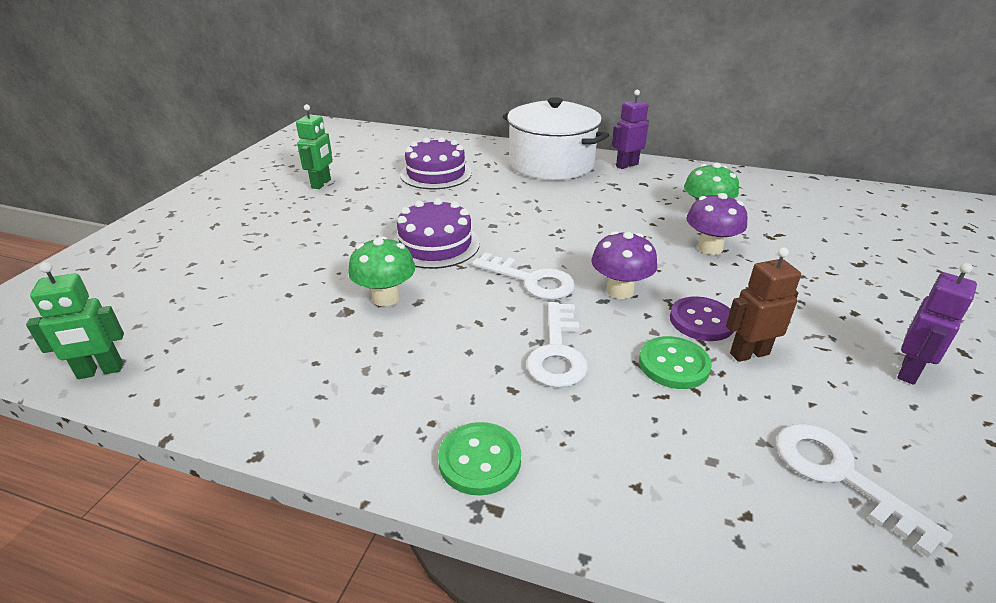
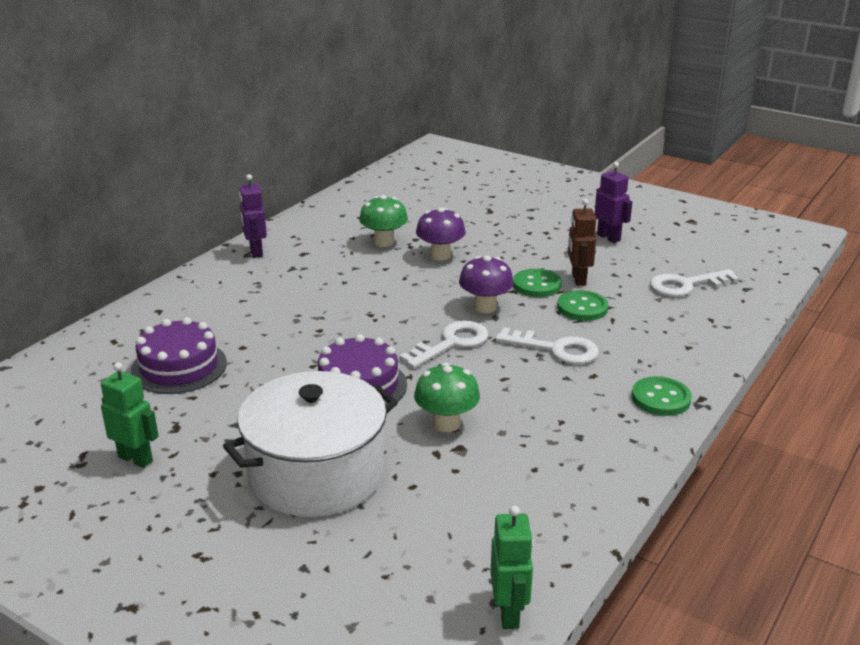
camera: 75 degrees left, 5 degrees down
(551, 164) = (215, 290): white pot -> white pot (316, 473)
(701, 321) = (537, 285): purple button -> green button

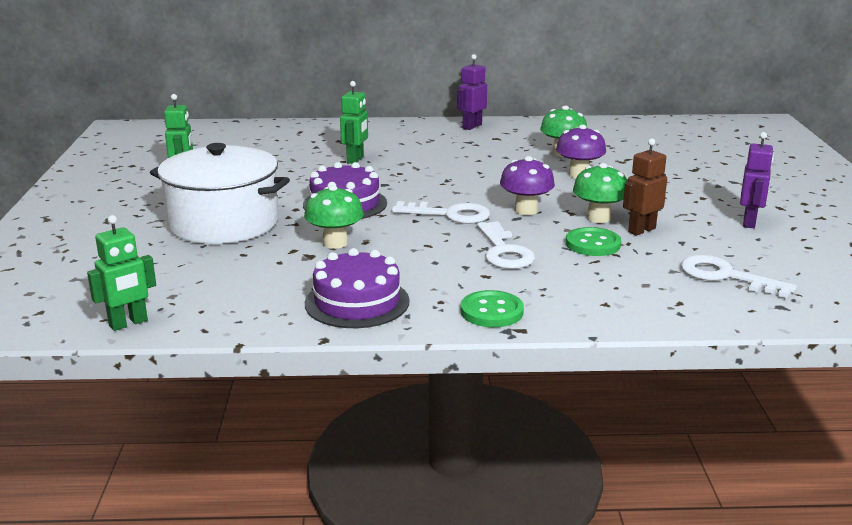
camera: 55 degrees right, 5 degrees down
(179, 367) = (294, 154): purple cake -> purple cake (357, 302)
(250, 339) = (355, 159): none -> green robot
(537, 285) = (598, 218): green button -> green mushroom

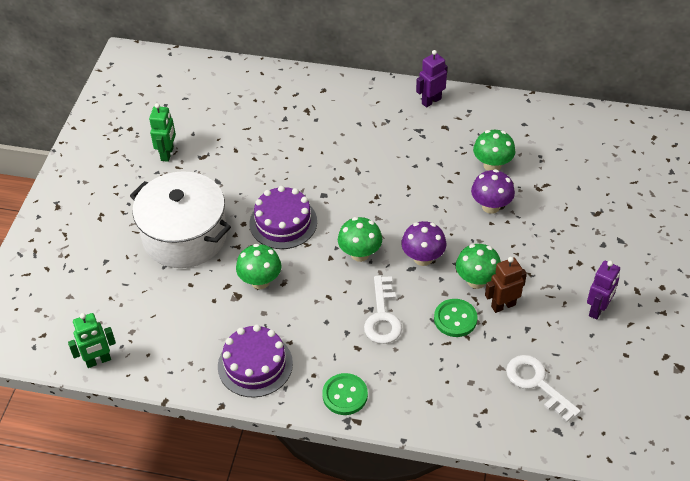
camera: 15 degrees right, 25 degrees up
(355, 159) = (311, 148): green robot -> none
(449, 214) = (360, 254): white key -> green mushroom

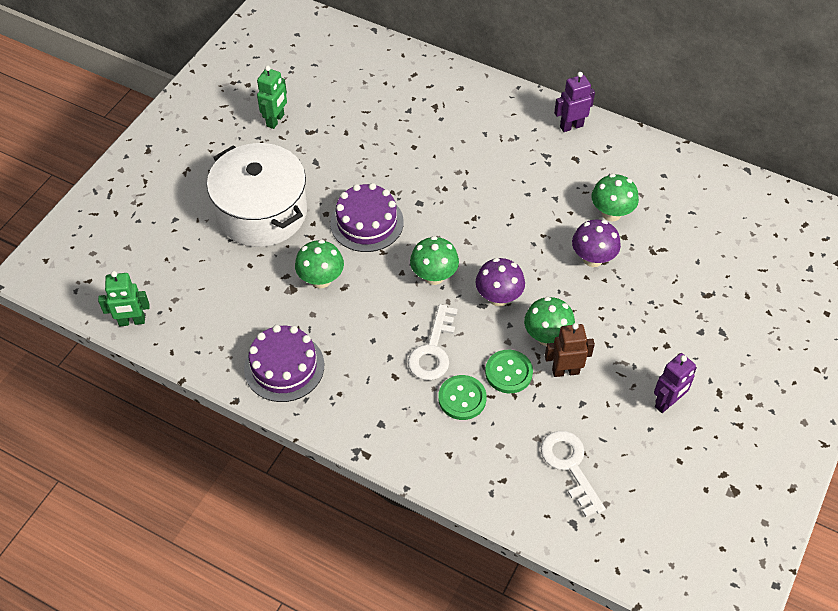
camera: 15 degrees right, 5 degrees up
(345, 395) = (363, 423): green button -> green button (462, 398)

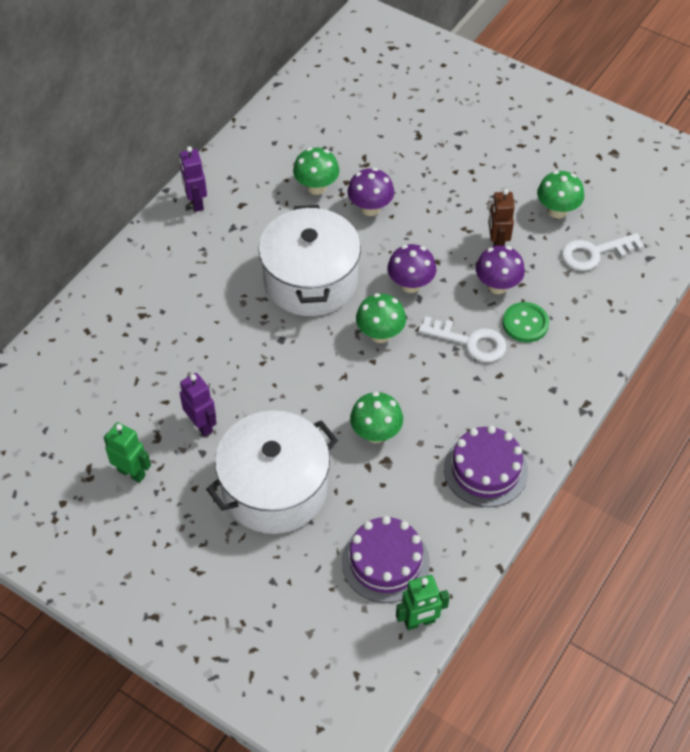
camera: 85 degrees left, 0 degrees up
(132, 321) = (419, 622): green robot -> green robot turned 75 degrees clockwise
(366, 222) = (302, 388): purple cake -> purple cake (385, 562)
(492, 218) = (310, 280): none -> white pot
(508, 372) = (497, 286): green button -> purple mushroom
(547, 336) = (458, 253): green mushroom -> green mushroom (557, 210)
(667, 403) = (531, 180): purple robot -> purple robot (201, 425)

